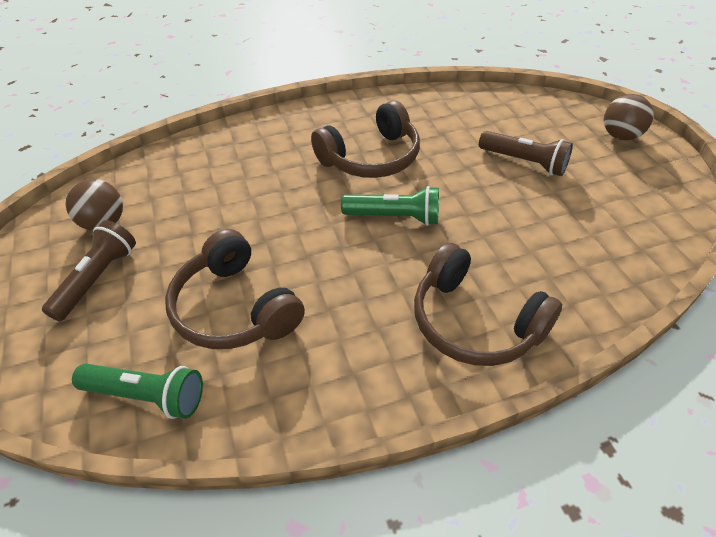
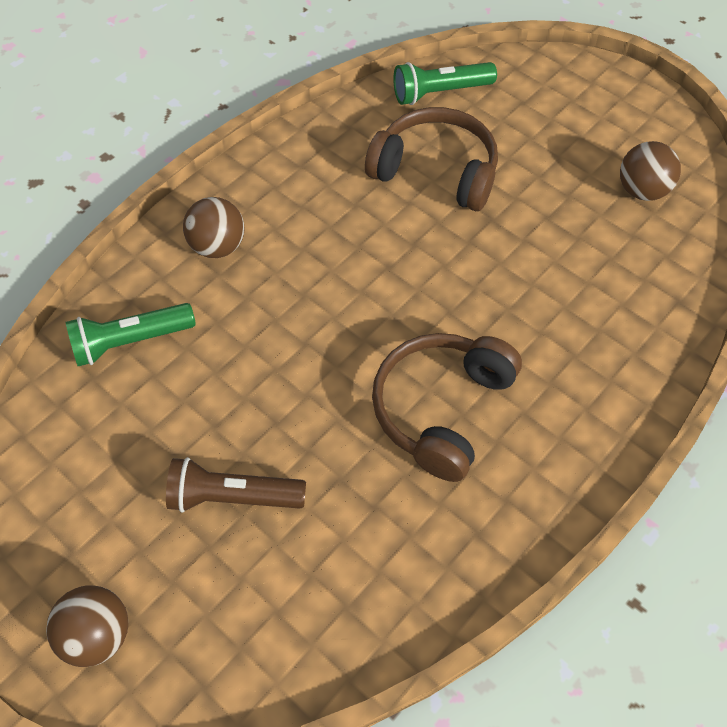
camera: 150 degrees right, 10 degrees up
(97, 279) = (578, 144): brown flashlight -> none
(394, 217) = (355, 327): green flashlight -> green flashlight (131, 342)
(475, 322) = (218, 246): brown headphones -> brown ball

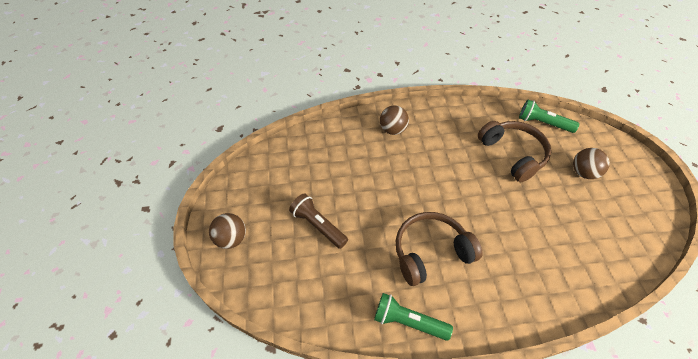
camera: 40 degrees right, 5 degrees down
(131, 342) = (331, 144): green flashlight -> green flashlight (408, 322)
(642, 190) = (616, 223): brown ball -> brown ball (583, 173)

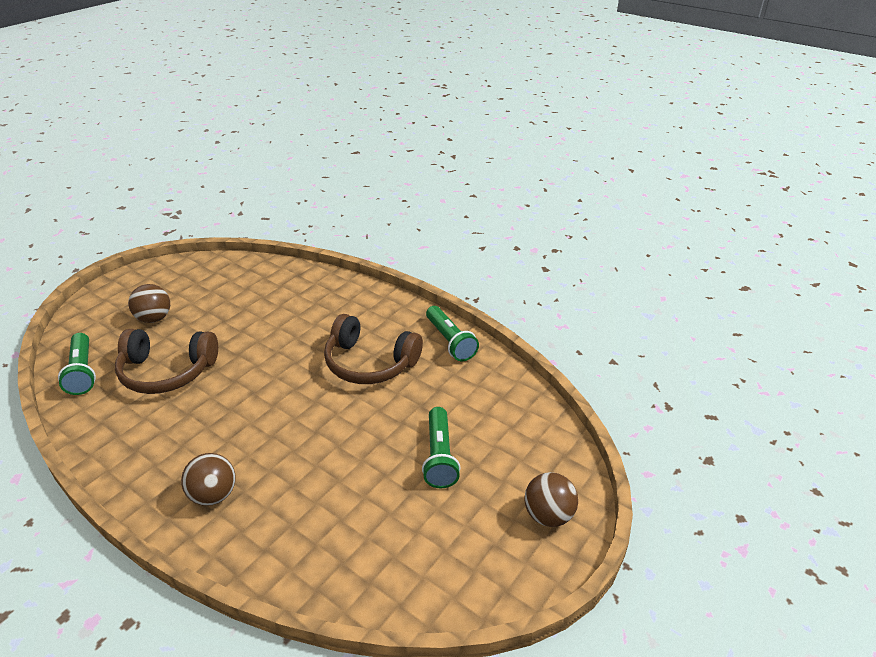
camera: 135 degrees left, 15 degrees down
(318, 226) = (439, 456): brown flashlight -> green flashlight
(513, 154) = (167, 371): brown headphones -> brown headphones turned 105 degrees counterclockwise

